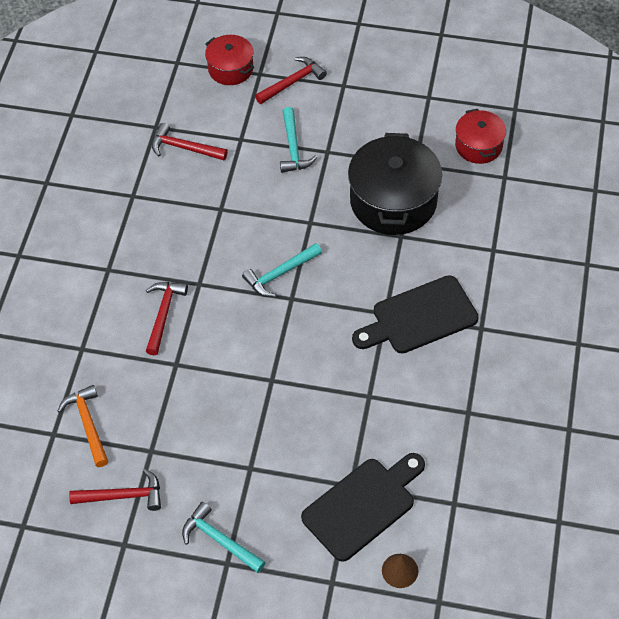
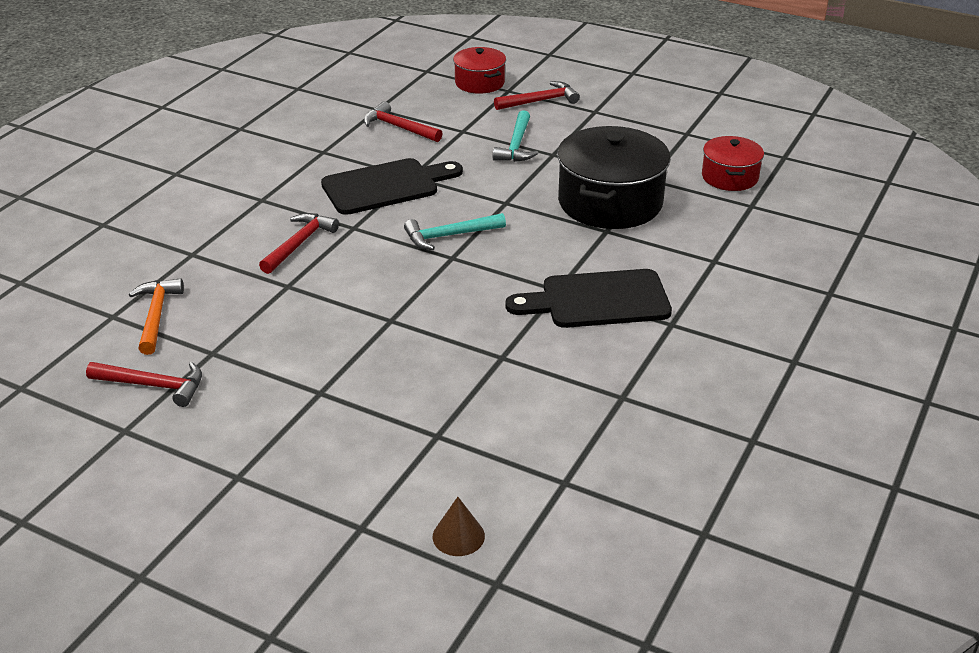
camera: 15 degrees right, 20 degrees down
(220, 540) = (242, 452): turquoise hammer -> none
(362, 505) = (442, 458): black cutting board -> black cutting board (386, 186)

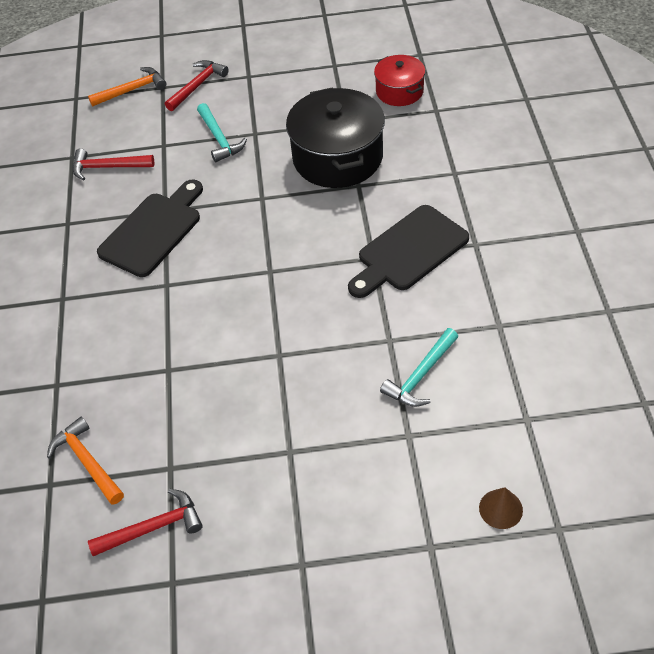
camera: 30 degrees left, 15 degrees up
(299, 244) = (137, 325): red hammer -> none
(450, 236) = (249, 252): turquoise hammer -> turquoise hammer (421, 375)
(479, 83) = (132, 90): red pot -> orange hammer

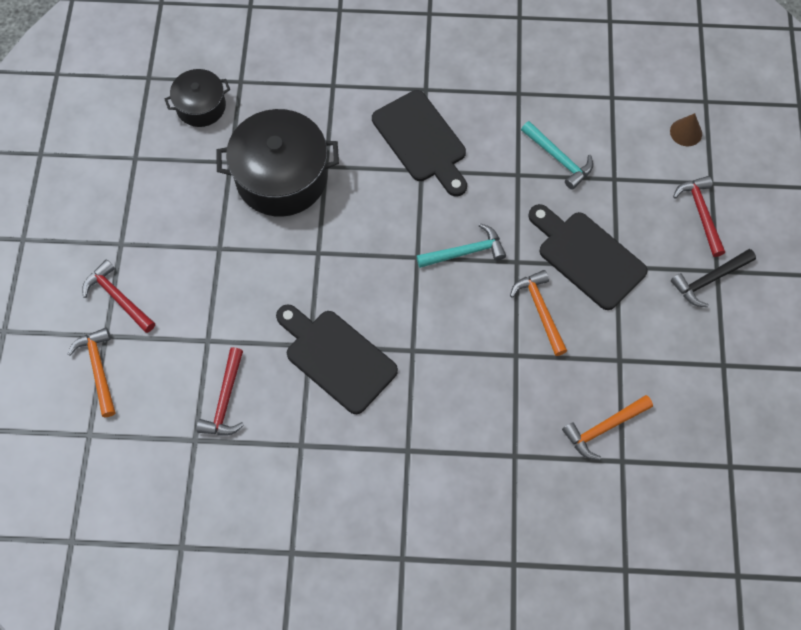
camera: 85 degrees left, 15 degrees up
(153, 527) = (674, 377): red hammer -> red hammer (701, 214)
(219, 138) = (216, 283): turquoise hammer -> turquoise hammer (465, 252)
(222, 384) = (540, 310): none -> orange hammer
(287, 556) = (709, 280): none -> black hammer
(296, 420) = (587, 257): none -> black cutting board
(399, 91) = (201, 106): red pot -> black pot

